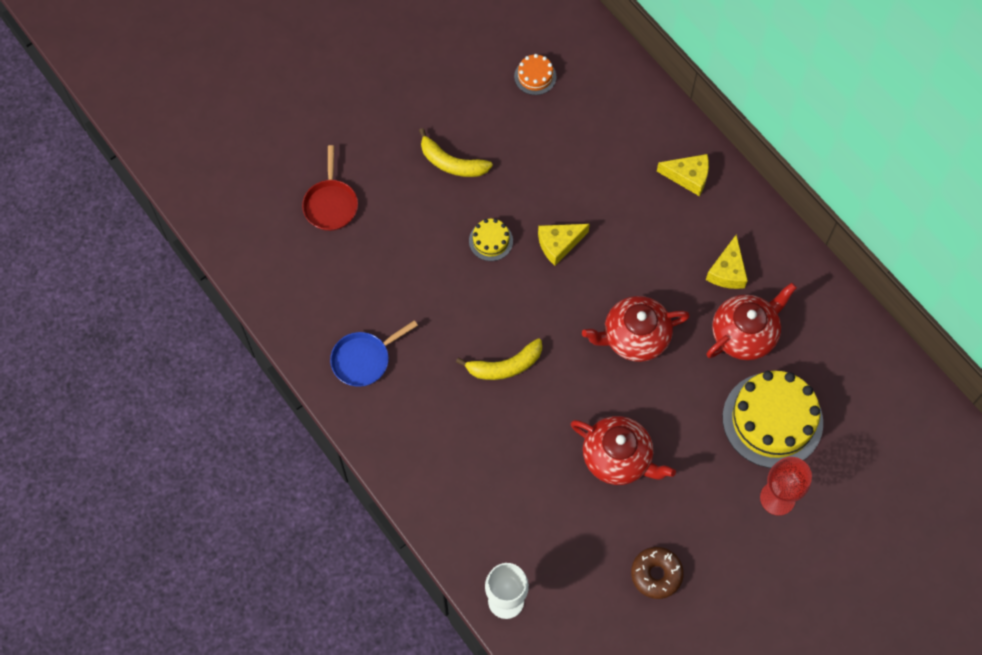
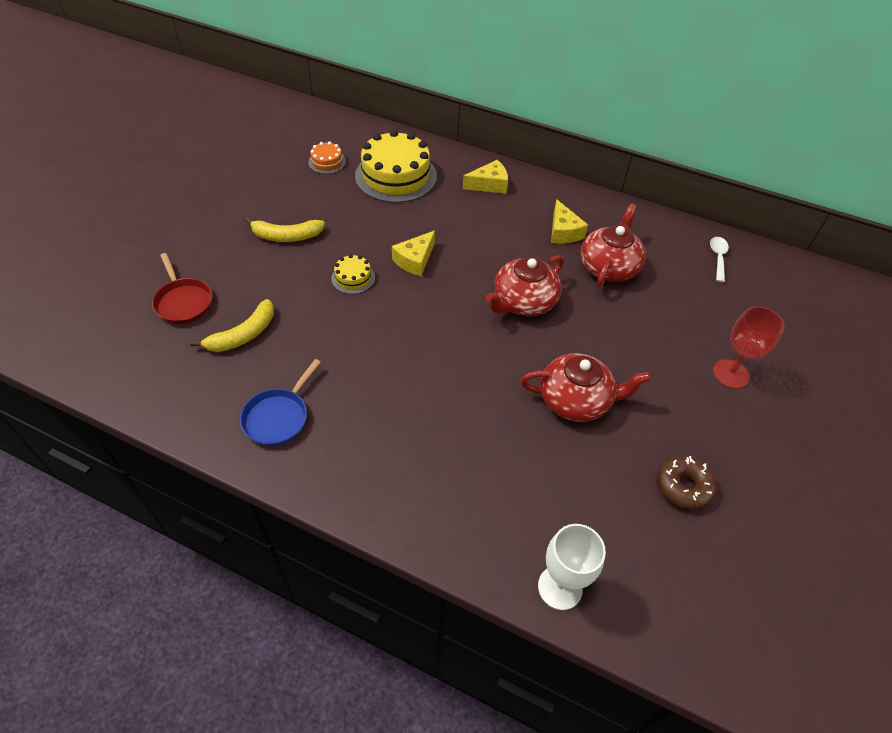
camera: 30 degrees left, 15 degrees down
(505, 366) = (423, 367): yellow banana -> yellow banana (243, 335)
(772, 420) = (678, 317): yellow cake -> yellow cake (396, 176)
(867, 371) = (718, 258): none -> white spoon

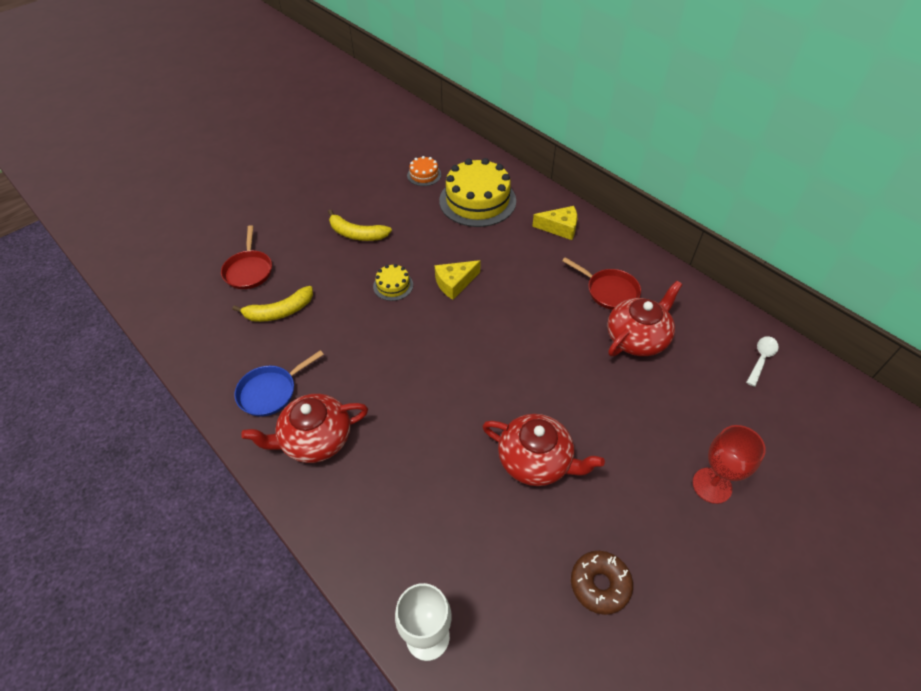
camera: 25 degrees right, 0 degrees up
(523, 302) = (534, 349): red teapot -> red teapot (315, 439)
(563, 232) = (609, 291): yellow cheese -> red pan

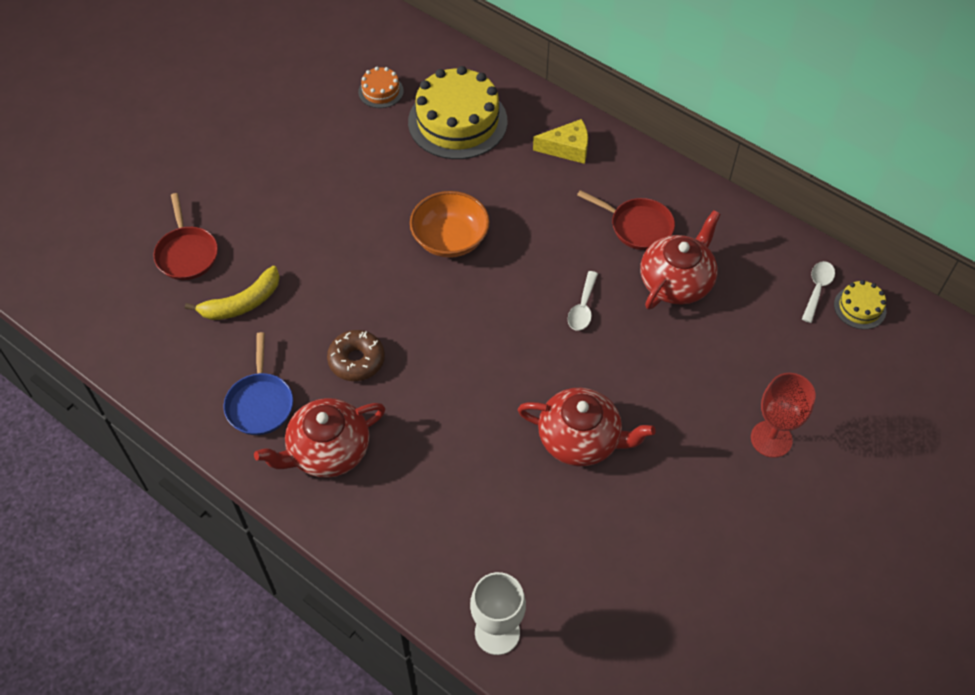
camera: 10 degrees left, 5 degrees up
(271, 391) = (260, 403): blue pan -> blue pan turned 45 degrees counterclockwise
(357, 234) = (312, 187): yellow banana -> none
(393, 285) = (375, 251): yellow cake -> yellow cake (860, 307)
(454, 283) = (450, 239): yellow cheese -> orange bowl
(554, 349) = (583, 307): none -> white spoon
(600, 584) = (664, 556): brown donut -> brown donut (356, 360)

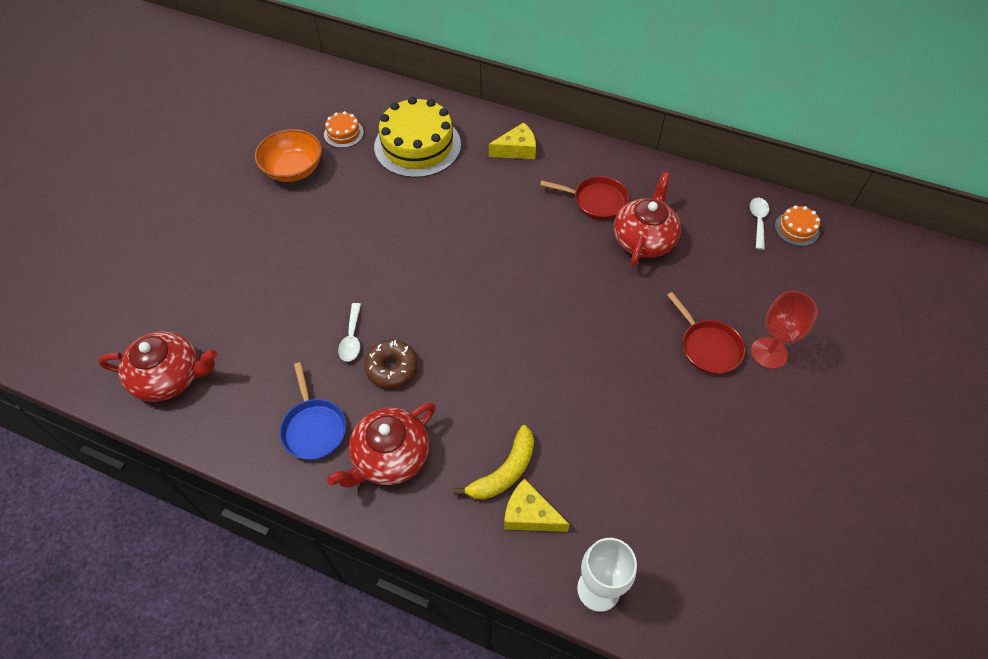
camera: 15 degrees left, 0 degrees up
(187, 253) = (207, 306): red pan -> red pan (708, 347)
(242, 303) = (271, 340): yellow banana -> yellow banana (504, 472)
(450, 239) = (442, 244): orange bowl -> orange bowl (293, 169)
(451, 542) = (529, 514): none -> yellow cheese
(580, 439) = (611, 391): red teapot -> red teapot (169, 377)
(583, 307) = (574, 277): white spoon -> white spoon (352, 338)
(860, 307) = (796, 229): yellow cake -> orange cake

